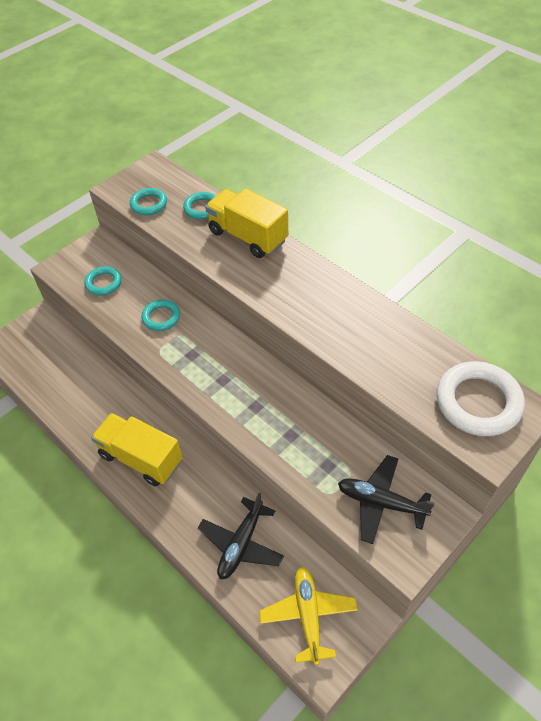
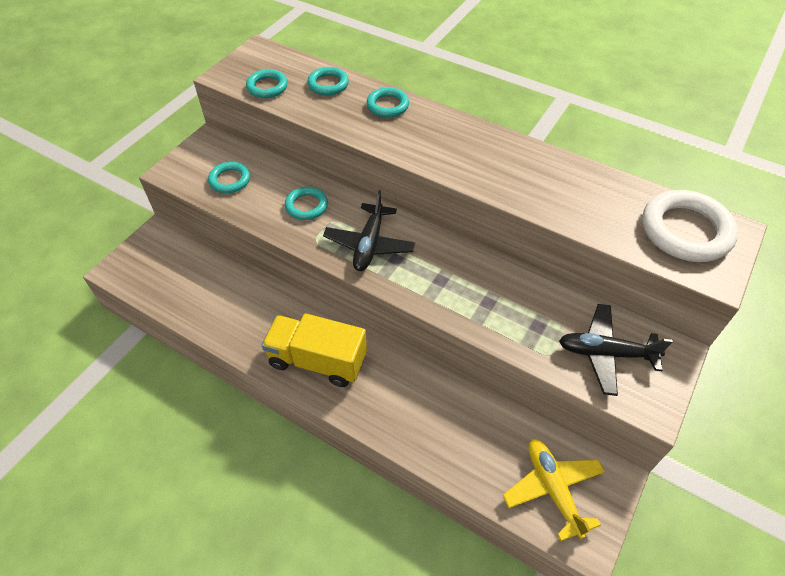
camera: 15 degrees left, 0 degrees up
(241, 544) = (457, 429): black plane -> black plane (369, 244)
(248, 236) = (387, 105): yellow truck -> turquoise ring

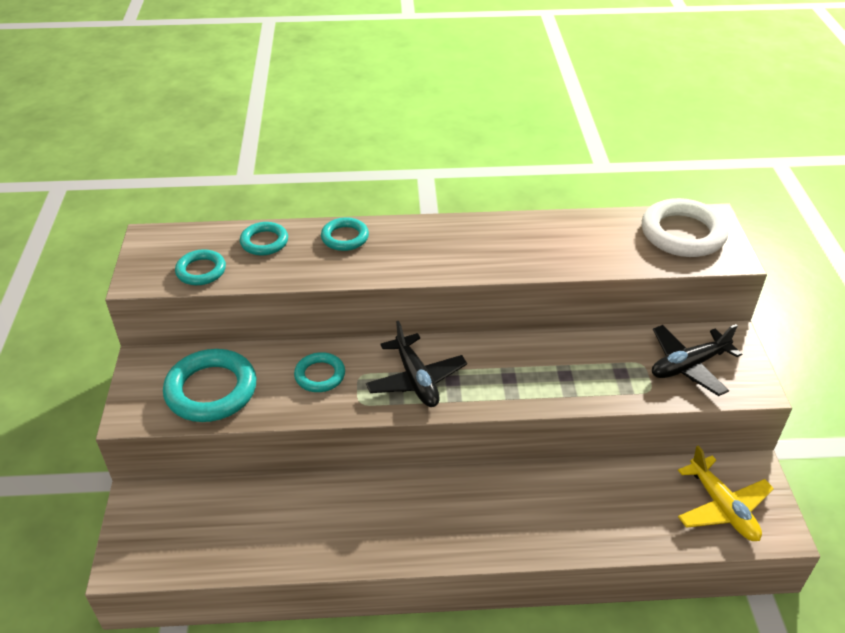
camera: 35 degrees left, 10 degrees down
(230, 180) = (211, 390): turquoise ring -> turquoise ring, size x1.77
(317, 360) = (434, 524): yellow truck -> none
(553, 489) = (722, 507): yellow plane -> yellow plane turned 150 degrees counterclockwise

